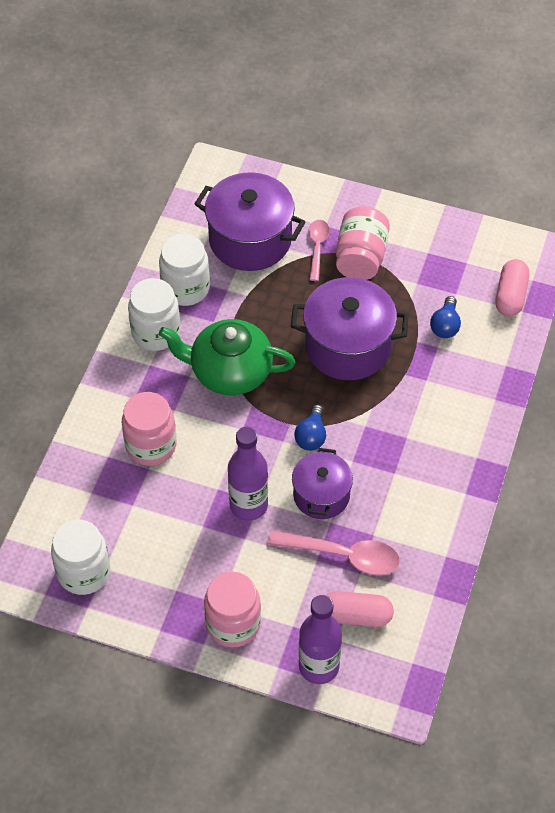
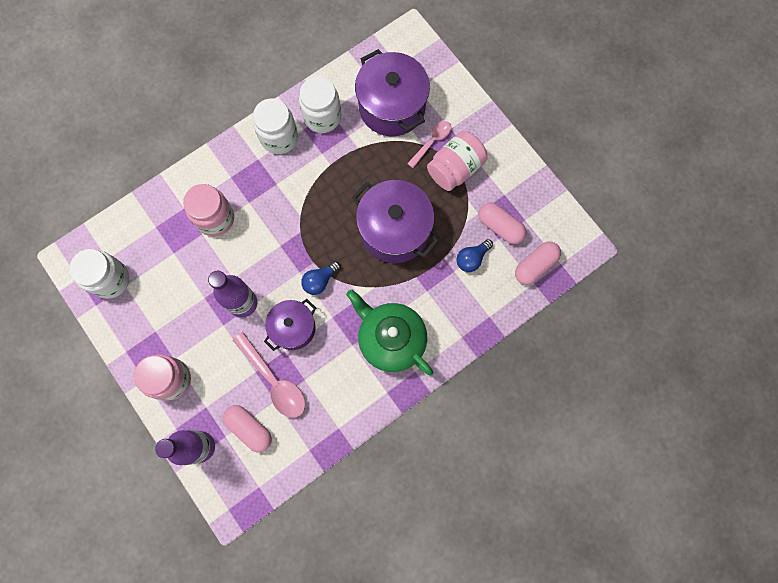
camera: 35 degrees right, 20 degrees up
(229, 372) = (304, 198): green teapot -> green teapot (390, 339)
(448, 282) = (500, 226): none -> pink capsule

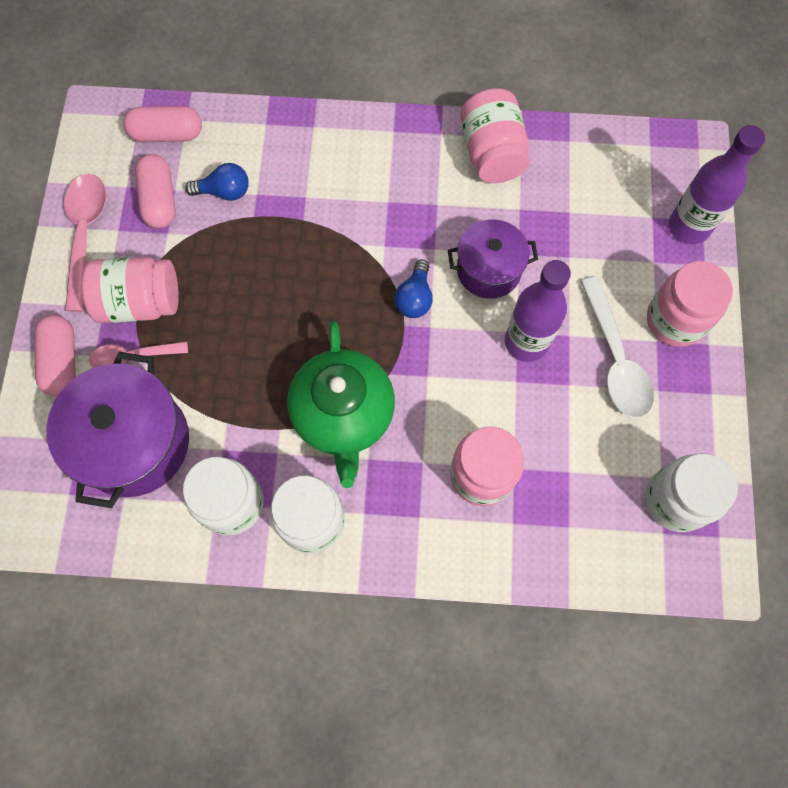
camera: 140 degrees left, 5 degrees down
(189, 331) = (615, 359): none -> white spoon
(249, 428) = (619, 205): pink capsule -> pink capsule (62, 361)
(274, 381) = (554, 232): pink spoon -> pink spoon (85, 235)
(320, 281) = (415, 298): blue light bulb -> blue light bulb turned 105 degrees clockwise
(347, 403) = (492, 153): none -> pink jar
(390, 339) = (390, 179): green teapot -> green teapot (343, 415)
(394, 230) = (278, 287): purple pot -> none

